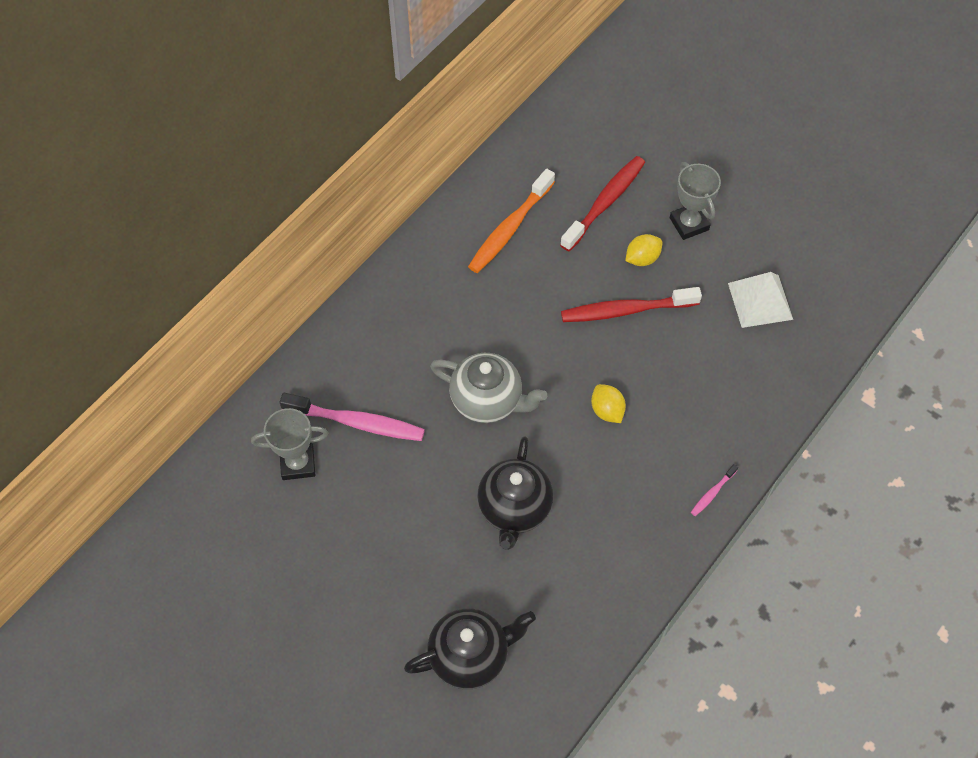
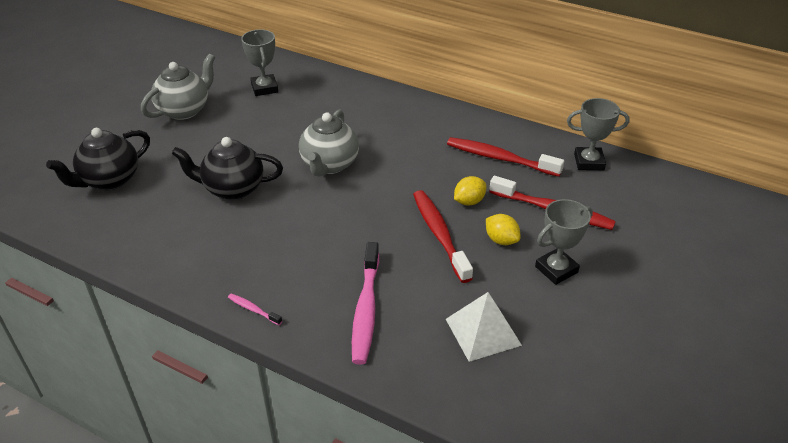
camera: 80 degrees right, 20 degrees down
(328, 568) = (184, 110): none -> grey teapot
(357, 422) = (300, 107): pink toothbrush -> pink toothbrush (366, 310)
(470, 655) = (109, 180): black teapot -> black teapot turned 75 degrees clockwise
(509, 228) = (499, 158): orange toothbrush -> red toothbrush
(532, 150) = (589, 162): none -> grey trophy
(607, 410) = (331, 232): yellow lemon -> yellow lemon (469, 201)

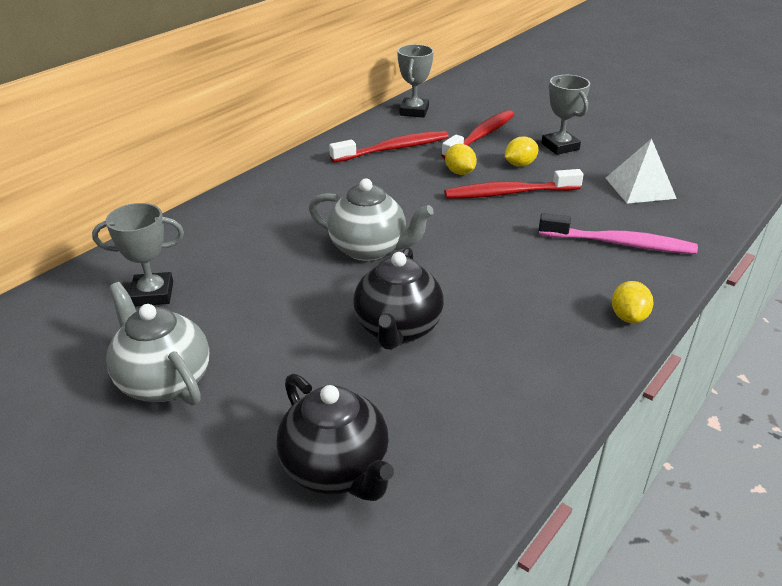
camera: 80 degrees left, 5 degrees down
(253, 309) = (628, 317): pink toothbrush -> yellow lemon
(499, 158) = (394, 149): red toothbrush -> red toothbrush turned 150 degrees counterclockwise

